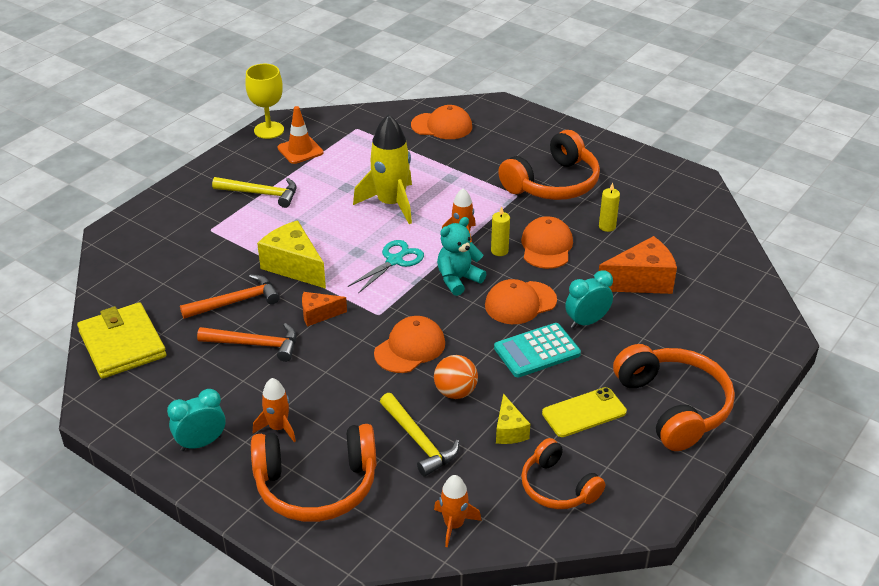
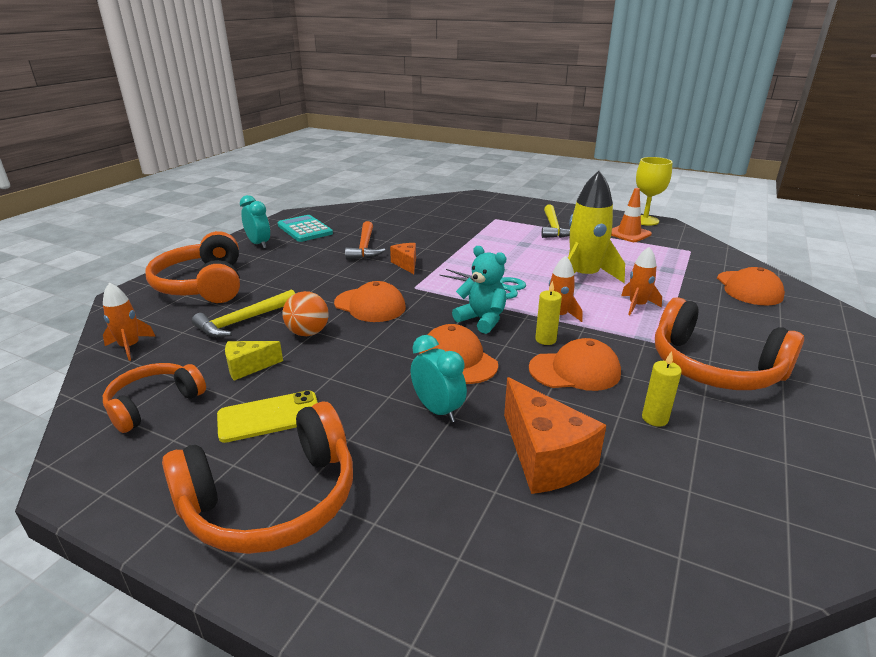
camera: 80 degrees right, 10 degrees down
(122, 344) = (359, 212): yellow wallet -> none
(236, 302) = (413, 236): orange hammer -> none
(278, 428) = (270, 265): orange rocket -> orange rocket (637, 305)
(294, 266) = (465, 249): yellow cheese -> none
(537, 351) = (375, 376): turquoise calculator -> turquoise calculator (304, 229)
(584, 412) = (269, 417): yellow phone -> yellow phone turned 75 degrees counterclockwise

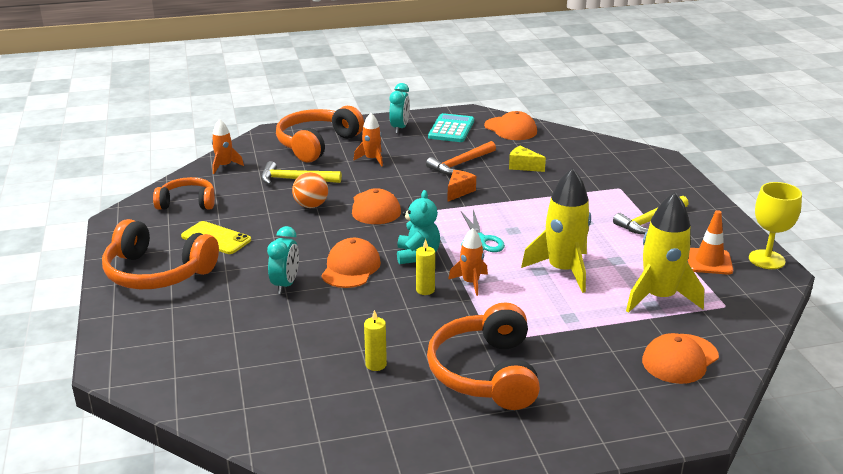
camera: 50 degrees right, 0 degrees up
(248, 367) = (251, 208): yellow cheese -> yellow cheese (523, 166)
(545, 457) = (282, 337): orange cheese -> none
(575, 370) = (397, 315): orange cap -> orange cap (510, 129)
(637, 305) = (545, 311): orange rocket -> orange rocket (372, 159)
(659, 263) = (659, 297): none -> yellow rocket

